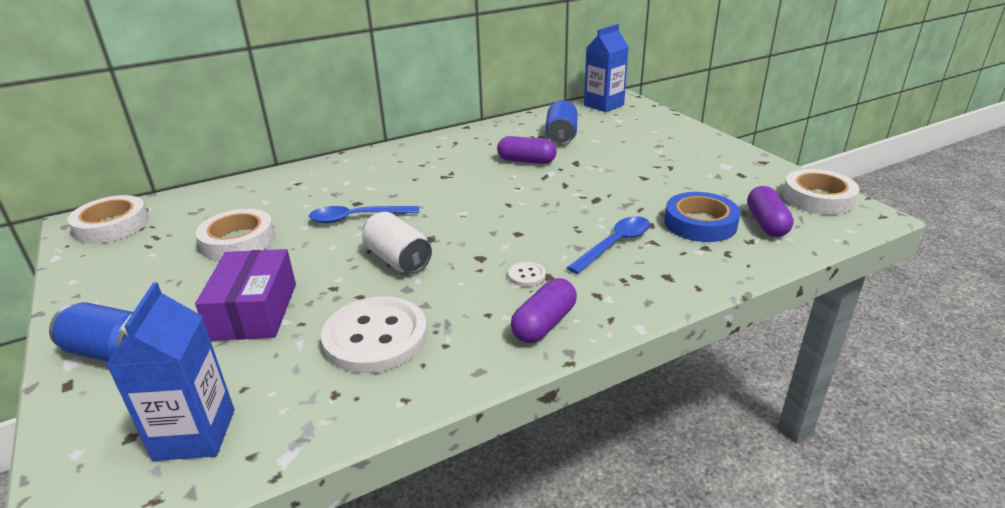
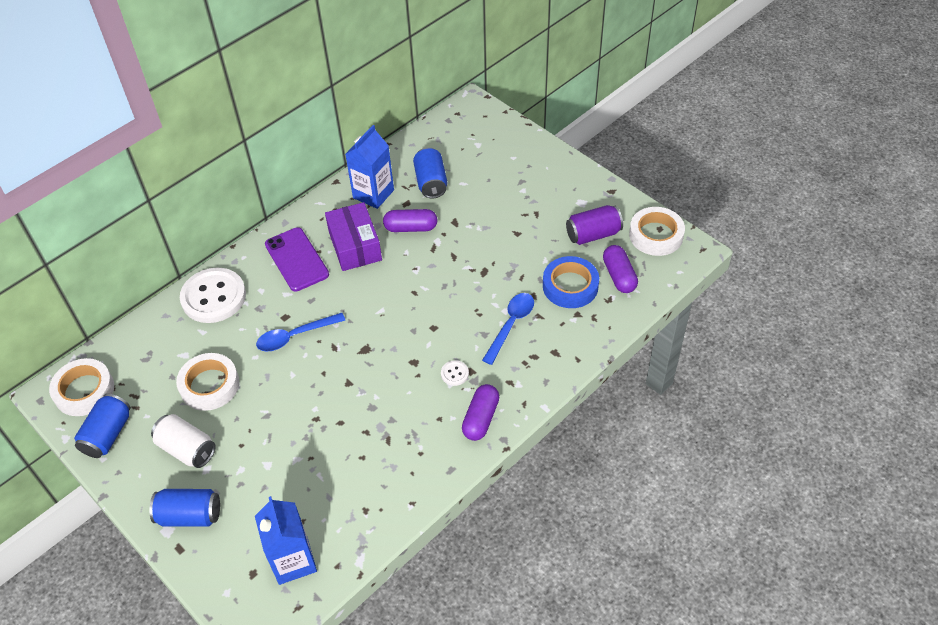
camera: 15 degrees left, 20 degrees up
(99, 262) = (108, 434): none -> blue can
(254, 311) = (269, 455): purple box -> purple box (355, 246)
(375, 337) = (370, 457): white button -> white button (213, 297)
(396, 167) = (296, 259): none -> purple phone
(398, 260) = (351, 378): white can -> white can (187, 449)
(603, 105) = (457, 119): blue carton -> blue carton (373, 194)
(736, 188) = (593, 234): none -> purple can

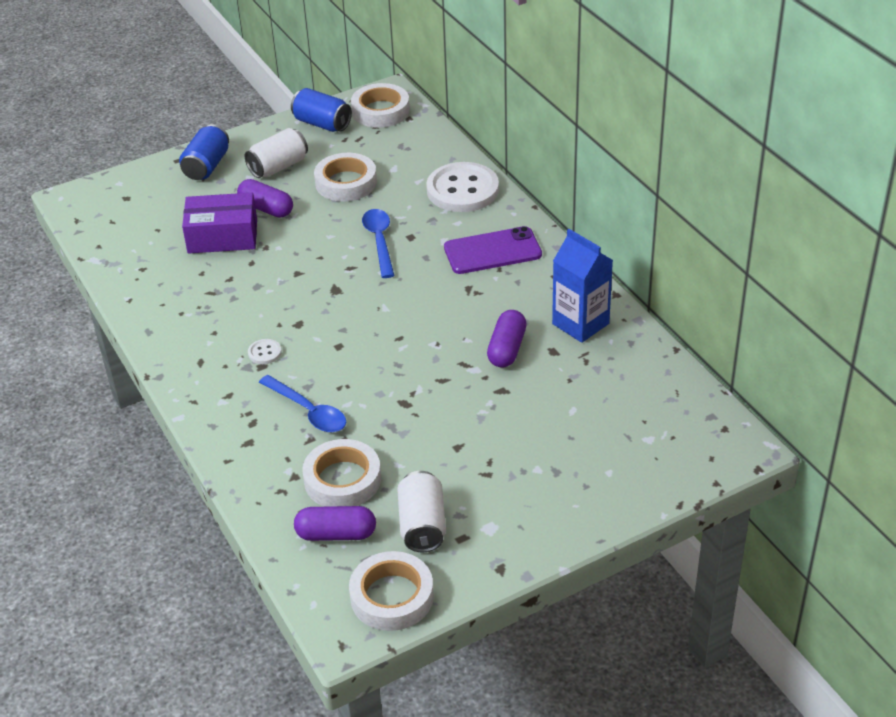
camera: 105 degrees right, 10 degrees down
(293, 561) = (121, 221): blue carton -> none
(355, 246) = (495, 298): purple box -> purple box (222, 236)
(431, 182) = (584, 379): blue can -> none
(480, 418) = (195, 363): purple capsule -> purple capsule (266, 208)
(570, 286) = (342, 479): blue tape -> white tape
(593, 234) = (422, 525): purple can -> white can

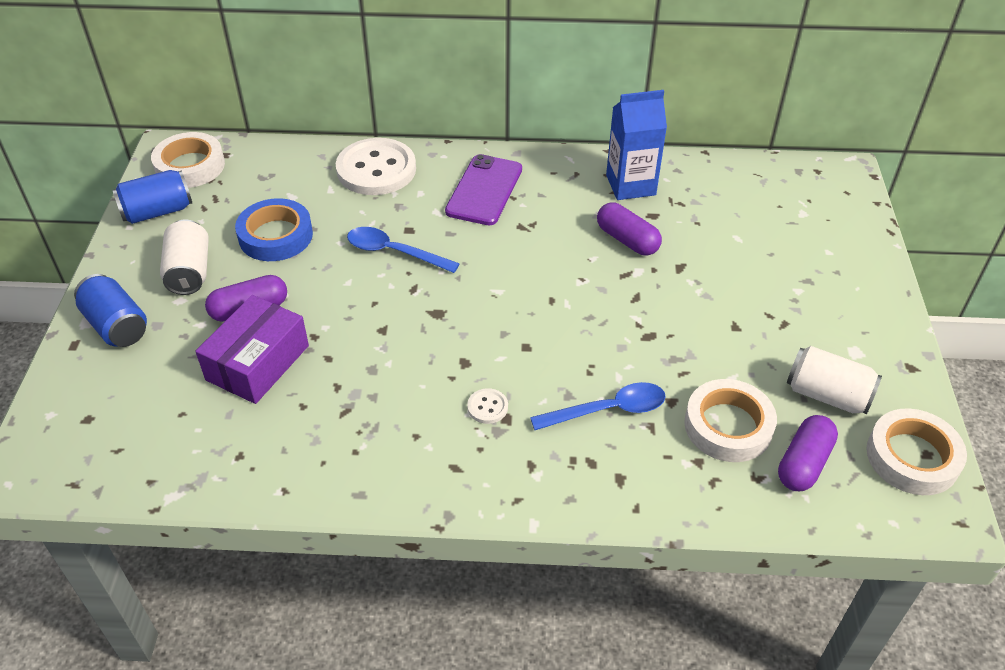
camera: 60 degrees left, 5 degrees up
(346, 183) = (275, 236): white tape -> blue tape

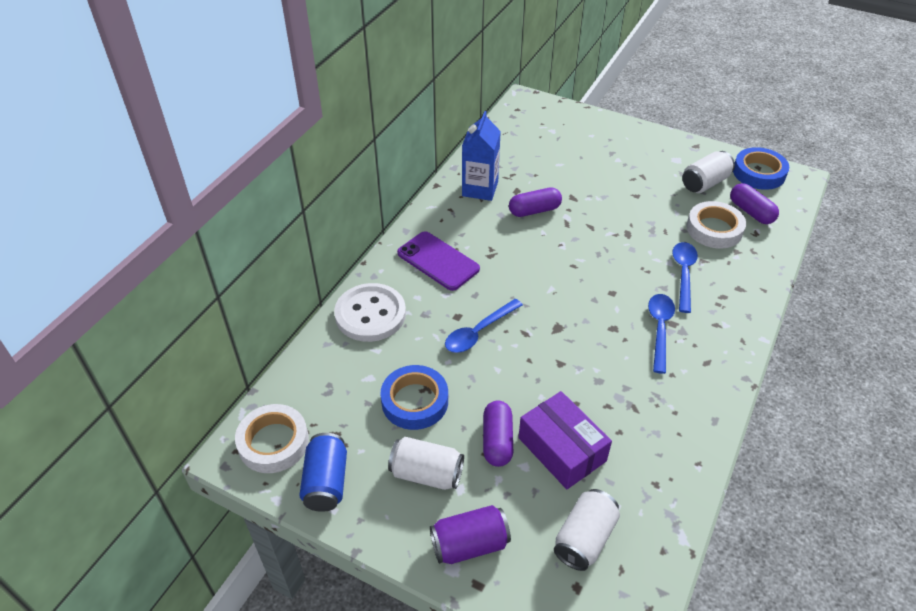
camera: 65 degrees left, 0 degrees up
(116, 326) = (469, 544): blue can -> purple can
(147, 410) = (584, 538): none -> white can
(487, 407) = (659, 329): white button -> blue spoon
(912, 457) = (759, 173): white tape -> blue tape

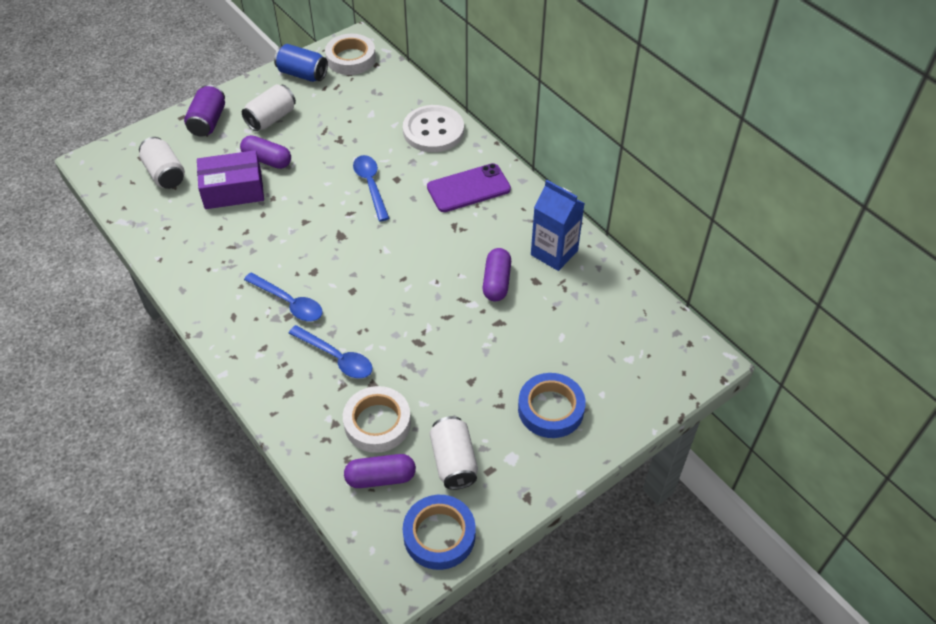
camera: 115 degrees right, 5 degrees up
(415, 401) = (332, 130): blue tape -> blue tape (550, 409)

